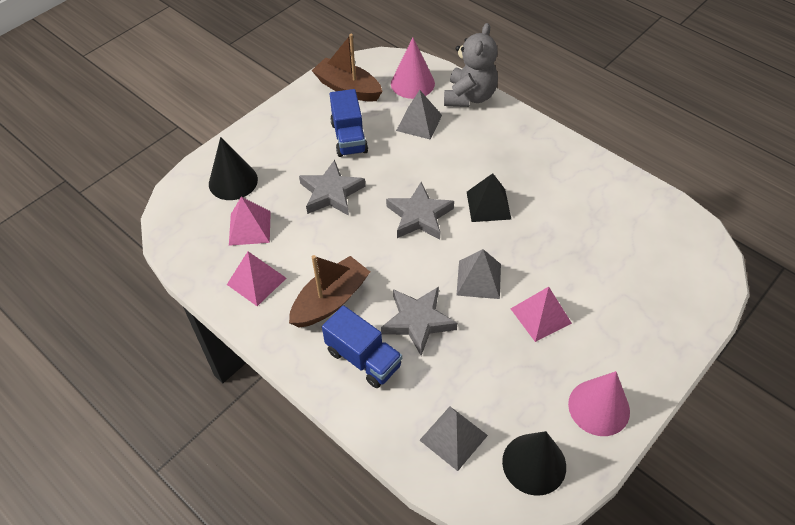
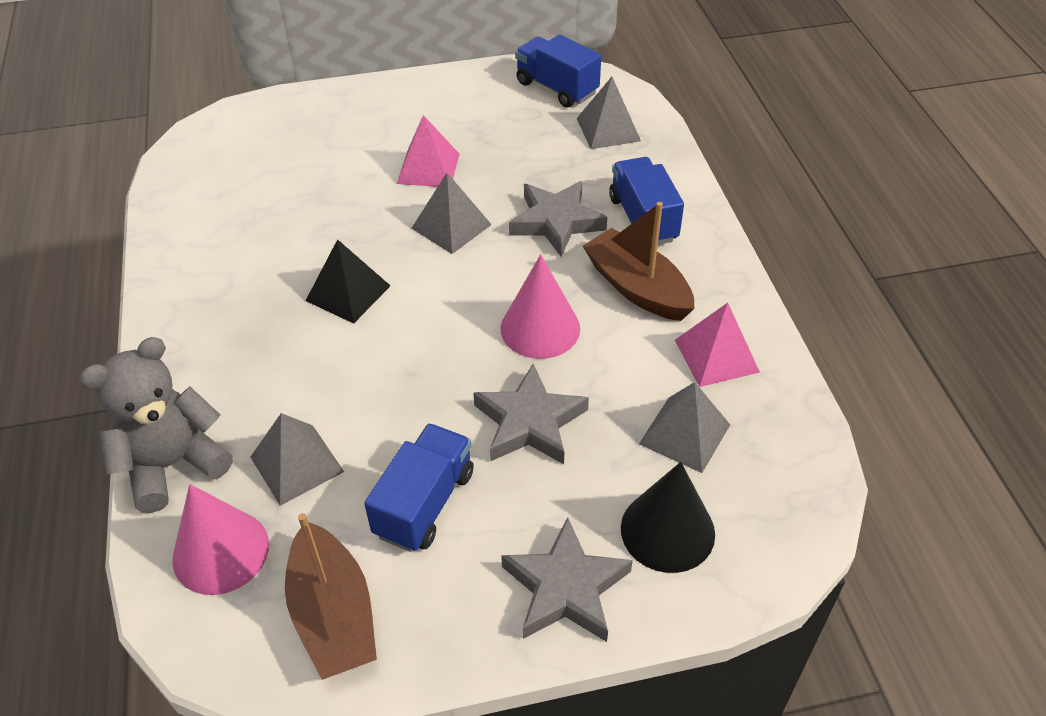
camera: 145 degrees left, 5 degrees down
(250, 228) = (684, 434): pink pyramid -> grey pyramid
(330, 300) = (637, 288): brown boat -> brown boat turned 60 degrees clockwise
(419, 216) = (443, 325): grey star -> grey star (565, 588)
(534, 464) = (556, 88): black cone -> blue truck
(599, 407) = (462, 92): pink cone -> pink cone (540, 328)

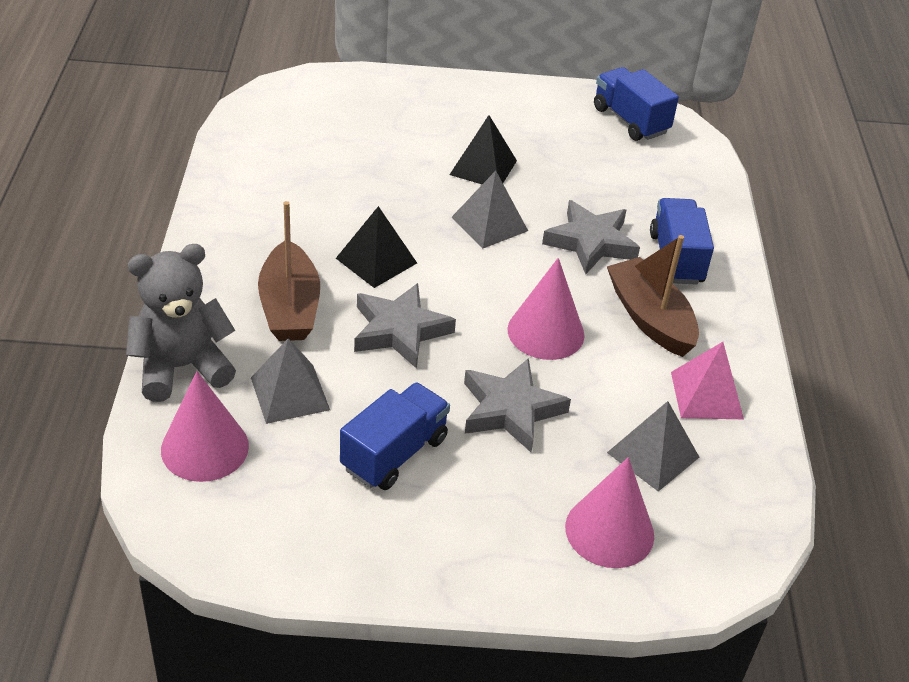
camera: 10 degrees right, 5 degrees down
(333, 615) = (288, 522): brown boat -> brown boat (289, 307)
(428, 168) = (483, 167): pink pyramid -> black pyramid
(565, 588) = (500, 554): grey star -> grey star (399, 330)
(608, 129) = (668, 169): grey pyramid -> none
(667, 530) = (609, 531): black cone -> pink cone

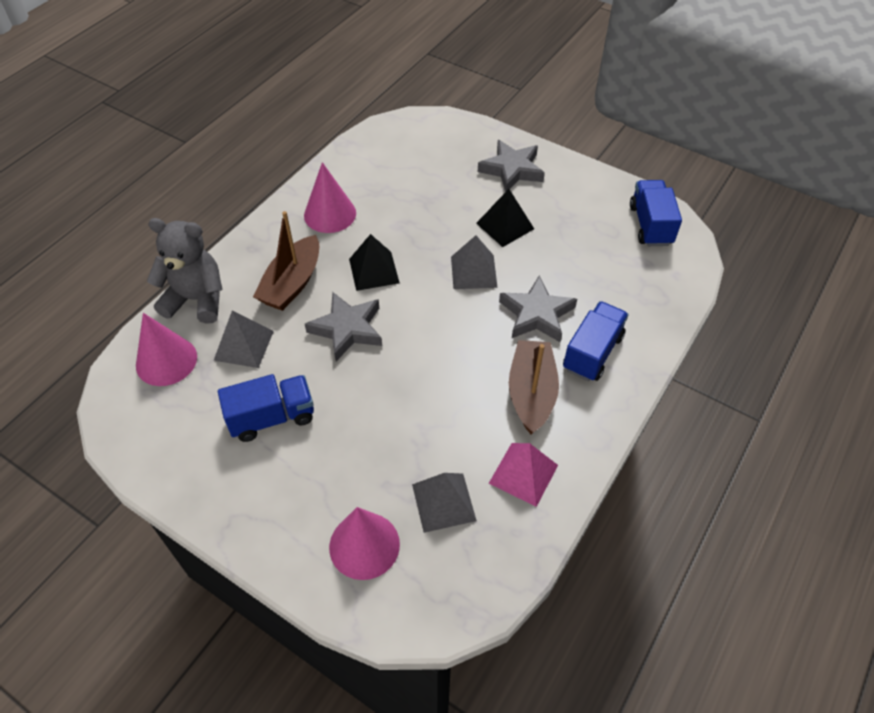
camera: 35 degrees right, 10 degrees up
(510, 410) = (372, 420): grey star -> grey star (512, 170)
(545, 332) = (445, 372): pink cone -> pink cone (330, 214)

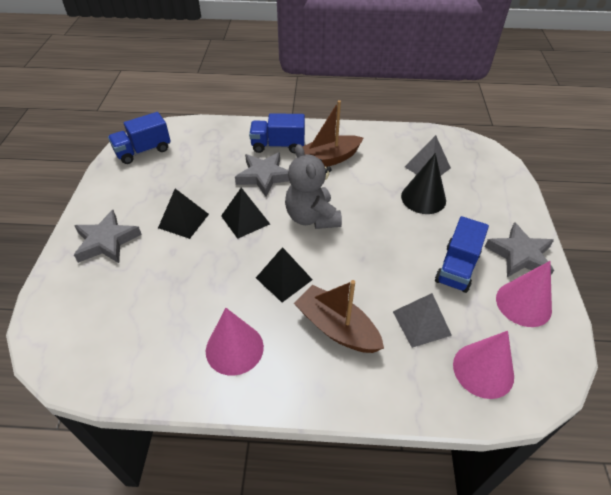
camera: 120 degrees left, 5 degrees down
(196, 300) = (411, 394): grey teddy bear -> grey teddy bear (312, 217)
(272, 417) = (457, 268): blue truck -> blue truck turned 105 degrees counterclockwise
(292, 283) = (337, 328): brown boat -> brown boat turned 135 degrees counterclockwise
(347, 329) = (352, 265): grey star -> grey star (519, 255)
(364, 545) = (481, 186): pink cone -> pink cone (523, 304)
(391, 456) = (423, 198): none -> black cone
(473, 272) = (245, 220): grey pyramid -> black pyramid
(523, 474) = (382, 146): pink pyramid -> none

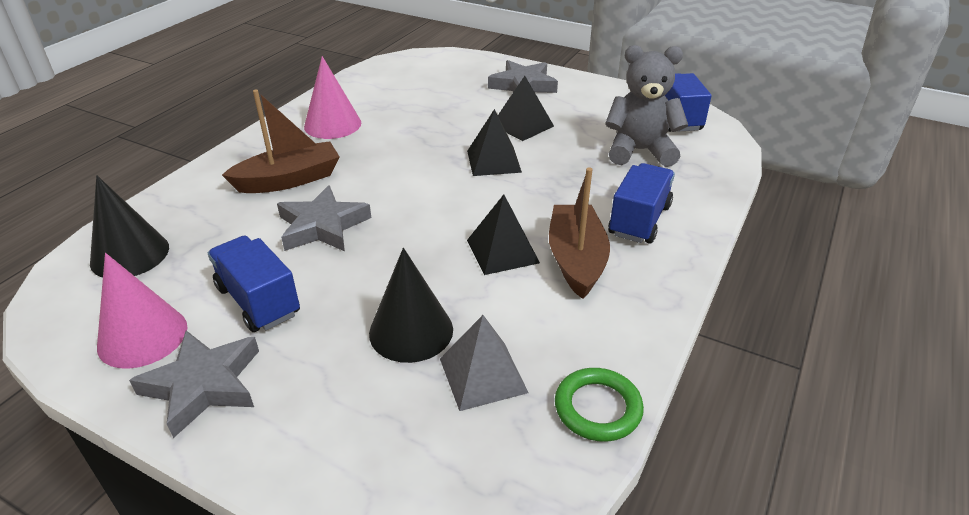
camera: 115 degrees right, 10 degrees down
(264, 176) = (569, 191): grey star -> grey star (322, 226)
(284, 278) = (382, 165): black pyramid -> black pyramid (502, 251)
(312, 217) = (458, 208): grey teddy bear -> grey teddy bear (639, 151)
(415, 134) = (598, 408): none -> green ring
(421, 323) = (228, 235): grey pyramid -> none
(483, 370) = (130, 254): pink cone -> black cone

